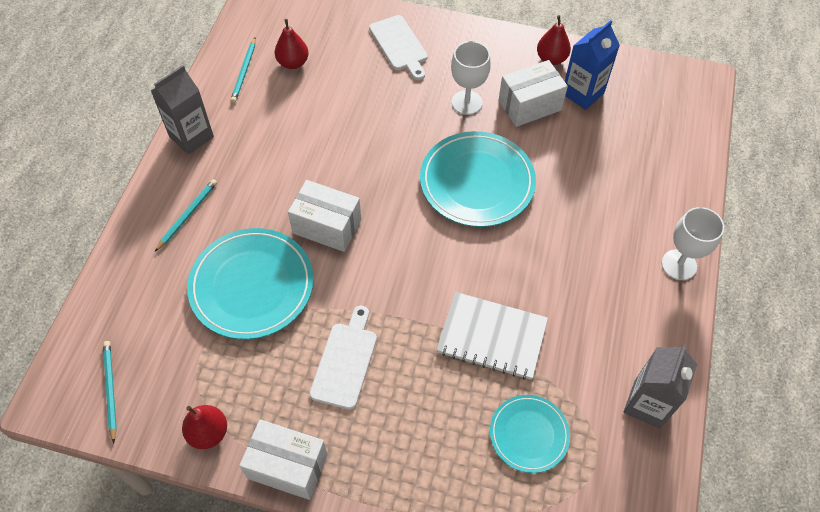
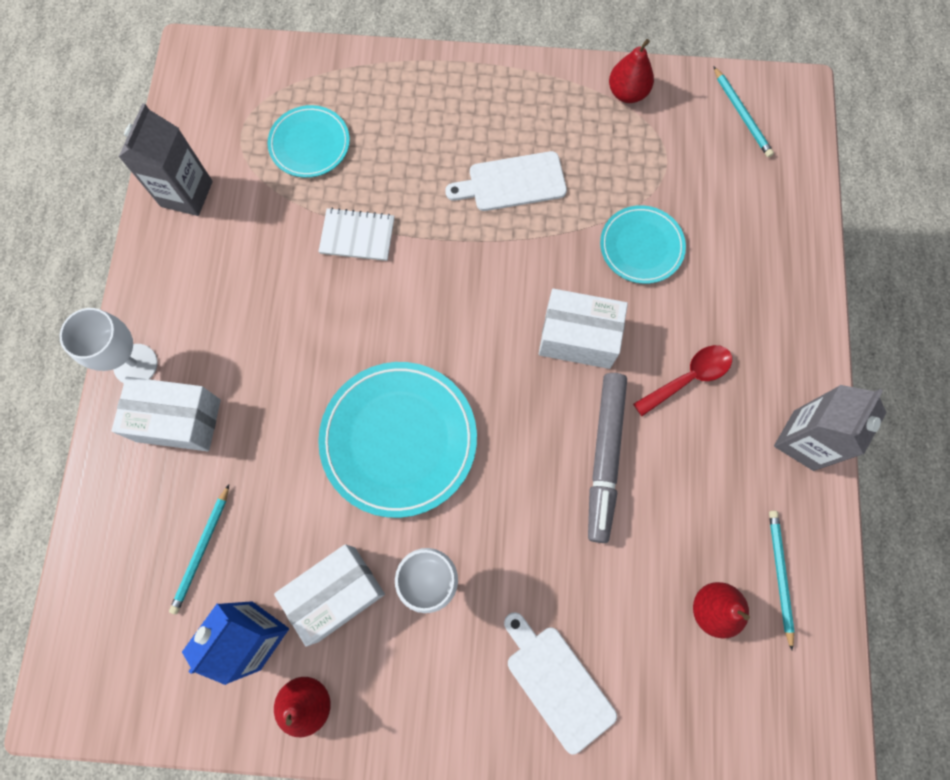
camera: 170 degrees right, 15 degrees up
(187, 215) = (754, 321): turquoise pencil -> turquoise pencil (202, 550)
(252, 286) = (641, 246): turquoise plate -> turquoise plate, size x0.58
(254, 186) = (688, 377): none -> red spoon
(287, 466) = (541, 78): white box -> white box (178, 420)
(332, 149) = (605, 457): none -> grey marker
(345, 361) = (512, 182): white cutting board -> white cutting board turned 75 degrees clockwise
(492, 337) = (357, 236): white notebook -> white notebook, size x0.63

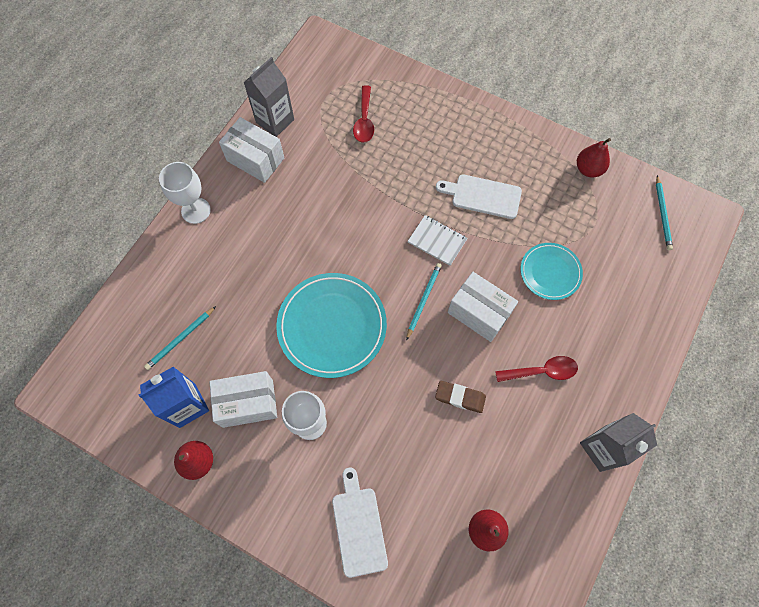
camera: 25 degrees right, 5 degrees down
(178, 420) = (204, 255): white box -> white box (255, 159)
(309, 144) = (364, 121): turquoise plate -> red spoon
(357, 236) = (367, 189): white notebook -> white notebook (437, 241)
(605, 457) = (460, 397): grey marker -> brown eraser
(779, 576) = (542, 530): turquoise pencil -> turquoise pencil (423, 300)

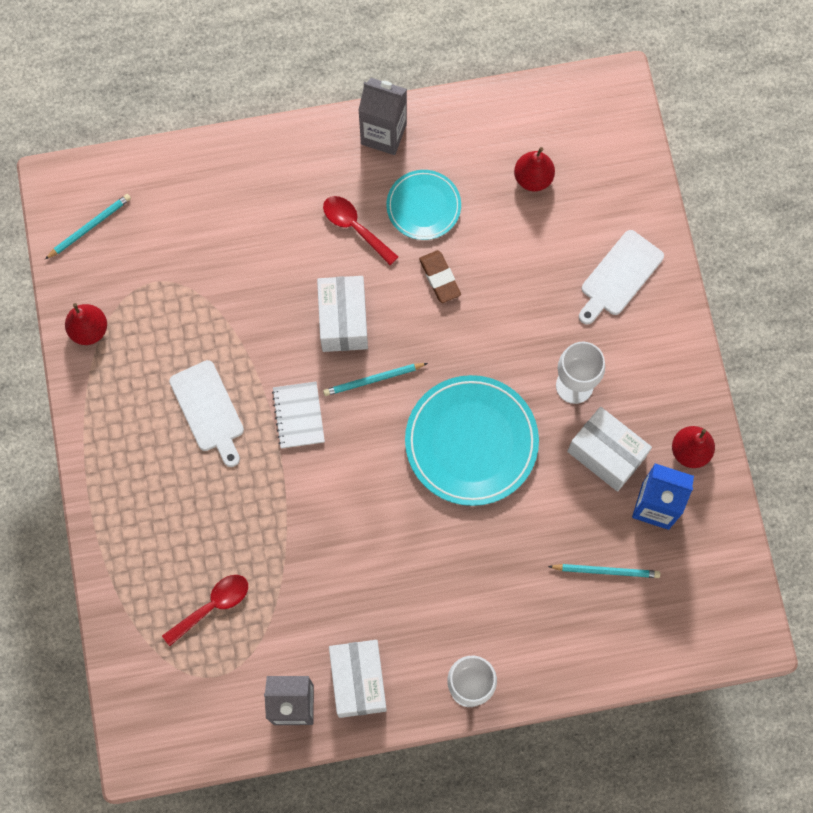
camera: 130 degrees left, 5 degrees up
(550, 272) = (245, 287): turquoise plate -> turquoise plate (423, 206)

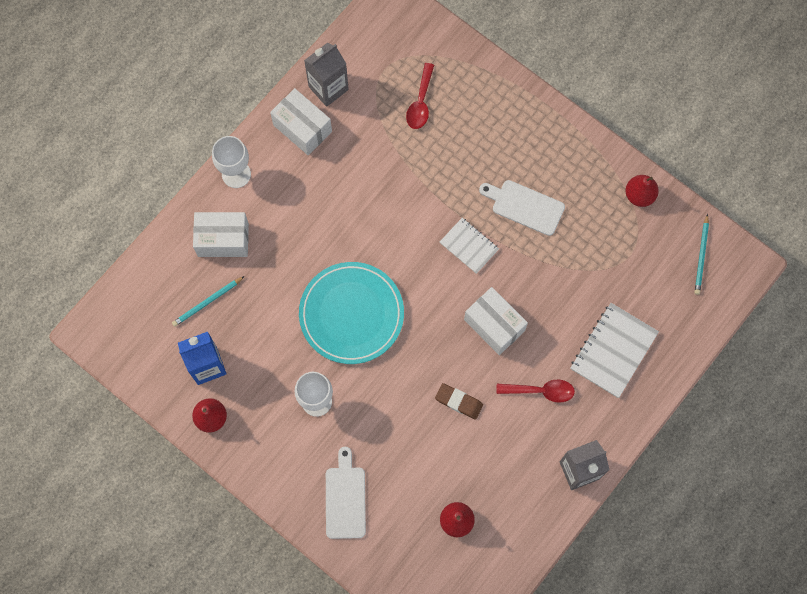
camera: 140 degrees right, 0 degrees up
(254, 209) = (613, 351): none -> white notebook
(373, 380) = (443, 304): turquoise pencil -> none
(423, 206) = (510, 441): turquoise plate -> none
(606, 454) = (262, 373): white box -> white box (223, 240)

